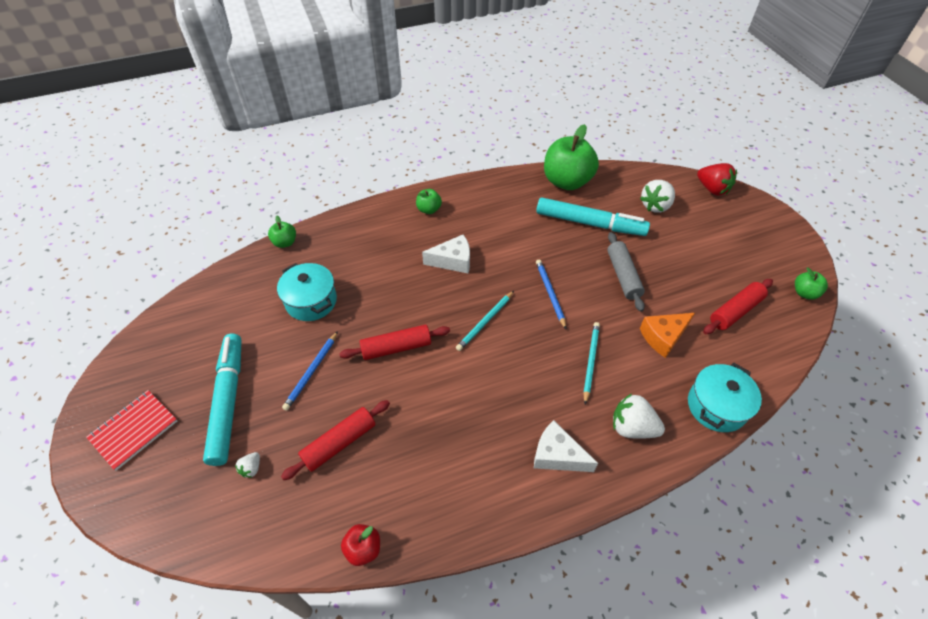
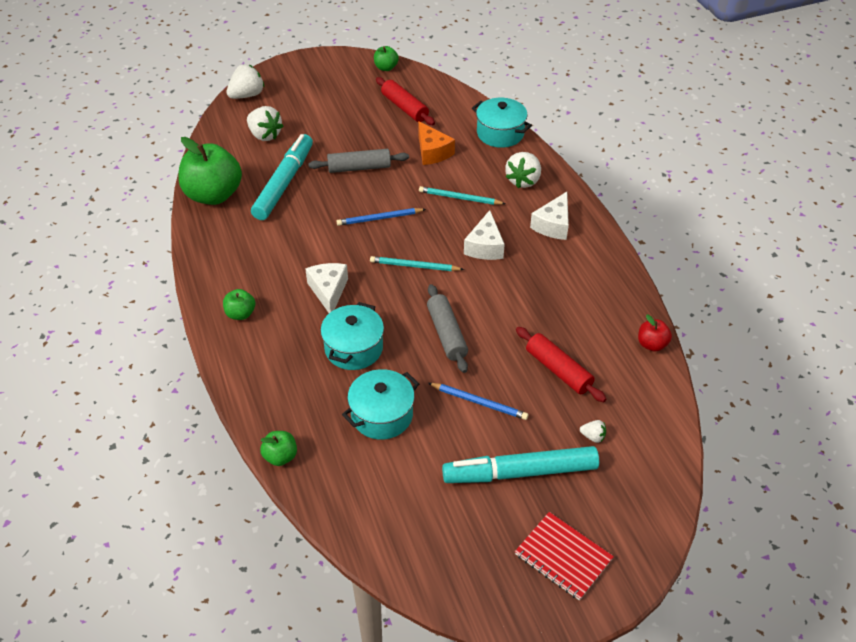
camera: 90 degrees left, 5 degrees down
(385, 280) = (353, 348): none -> turquoise pot
(396, 347) = (447, 334): red rolling pin -> grey rolling pin
(485, 322) = (414, 266): turquoise pencil -> turquoise pencil turned 150 degrees clockwise
(516, 383) = (485, 246): none -> white cheese
(712, 189) = (247, 95): red strawberry -> white strawberry

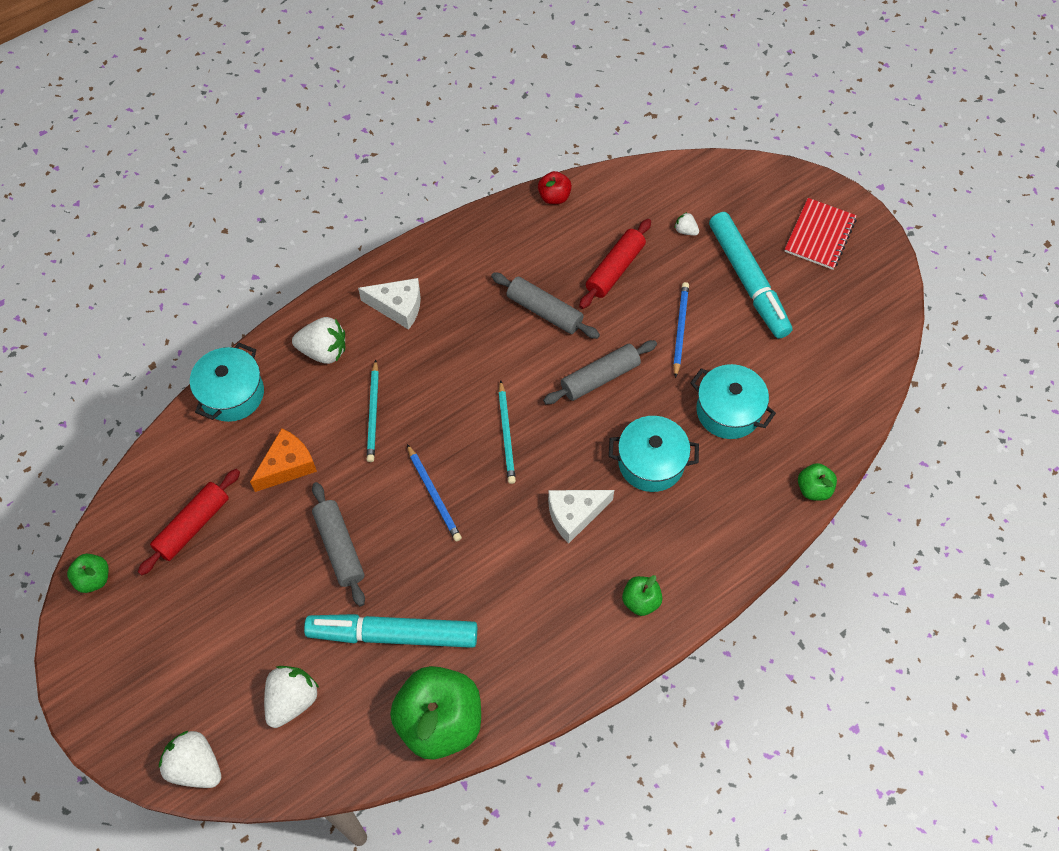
camera: 105 degrees left, 15 degrees up
(485, 246) = (453, 369): white cheese -> none
(525, 312) = (544, 311): none -> grey rolling pin
(593, 436) = (685, 230): white strawberry -> white strawberry turned 60 degrees counterclockwise

